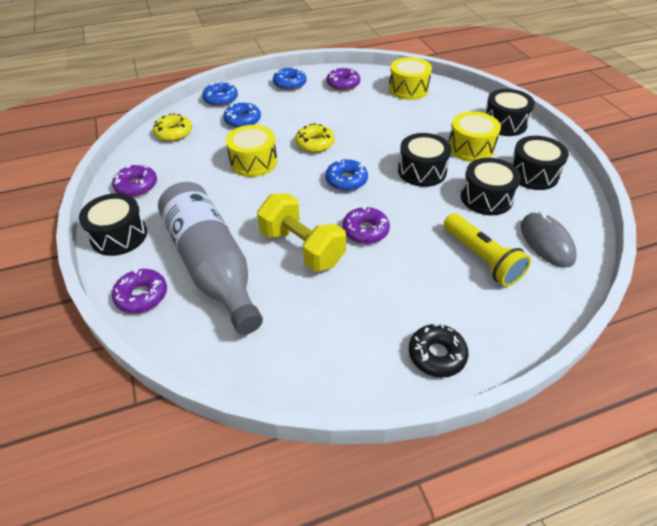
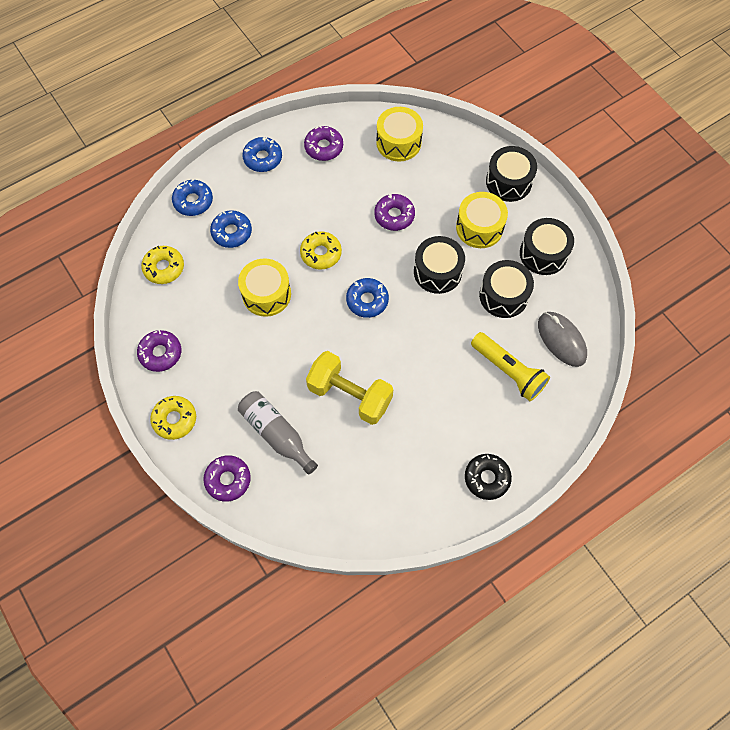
camera: 15 degrees left, 20 degrees up
(119, 236) = (174, 419): black drum -> yellow donut
(212, 266) = (276, 434): grey bottle -> grey bottle, size x0.59
(365, 230) = (401, 362): purple donut -> purple donut (394, 215)

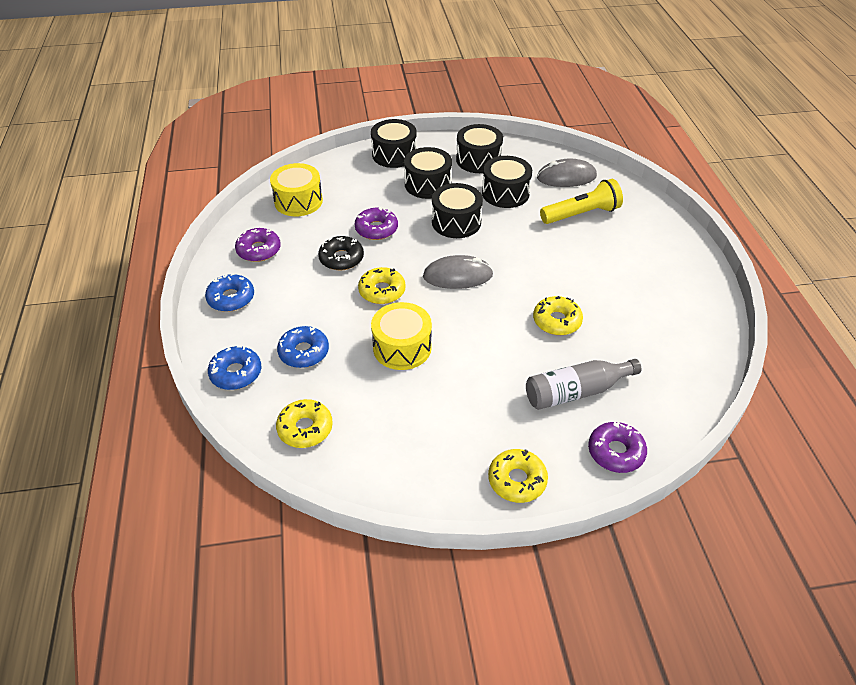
camera: 65 degrees left, 20 degrees down
(160, 353) = (420, 467): purple donut -> none
(350, 395) = (557, 321): yellow dumbbell -> yellow donut
(367, 300) = (457, 276): blue donut -> grey mouse
(479, 227) = (428, 184): yellow drum -> black drum
(487, 478) = (681, 260): black donut -> black donut (341, 258)

